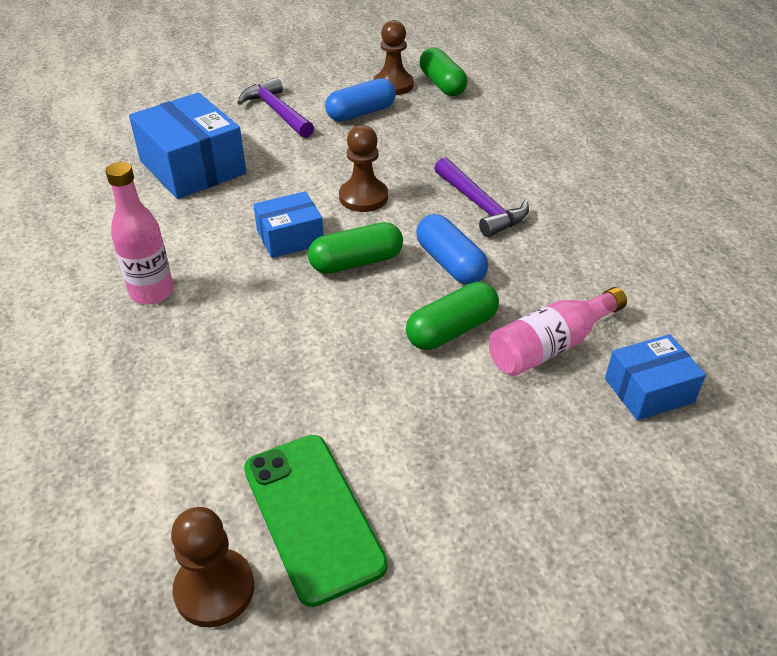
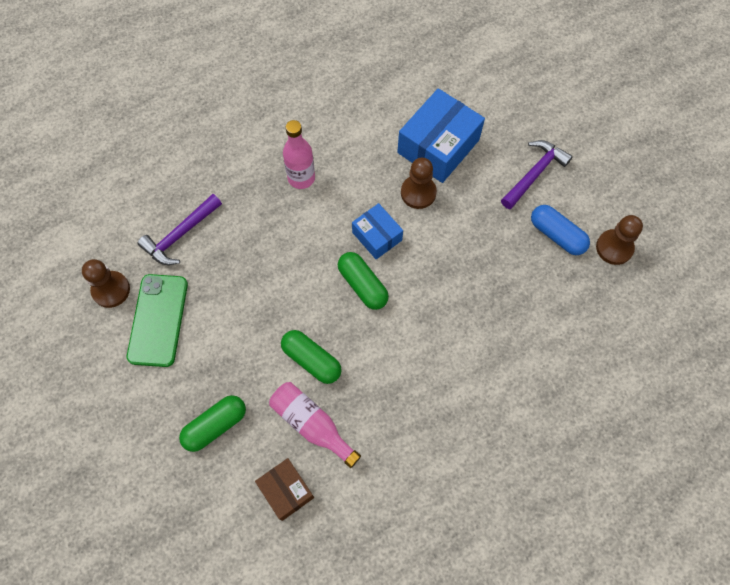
camera: 75 degrees right, 25 degrees up
(312, 515) = (158, 320): green phone -> green phone turned 45 degrees counterclockwise
(363, 197) = (438, 269): brown pawn -> brown pawn (418, 193)
(442, 84) = (632, 287): green capsule -> green capsule (215, 425)
(450, 263) = (379, 345): blue capsule -> none
(480, 206) = (454, 353): purple hammer -> purple hammer (180, 235)
(649, 390) = (286, 491): blue box -> brown box

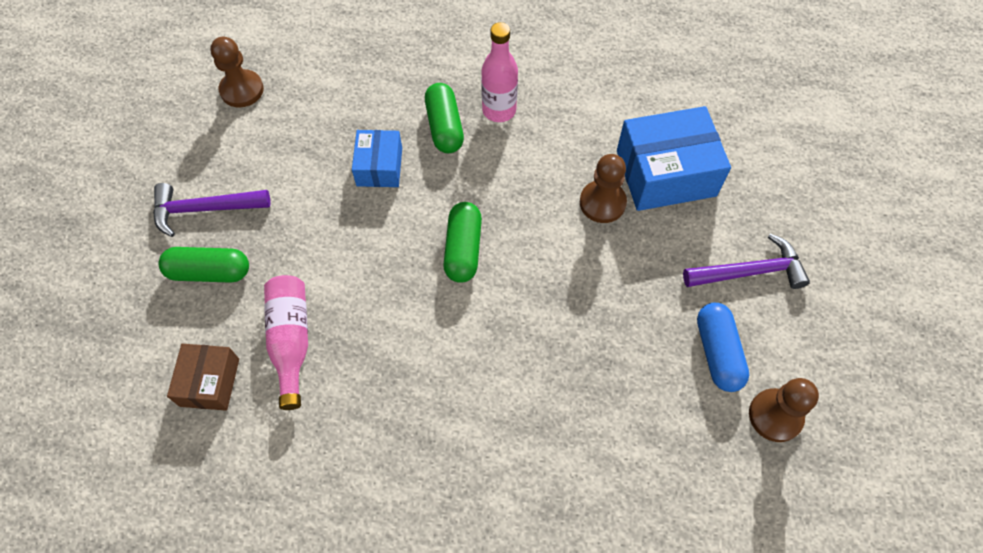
camera: 40 degrees right, 5 degrees down
(158, 320) = (254, 143): green phone -> none
(180, 235) = (343, 85): purple hammer -> purple hammer (204, 209)
(311, 360) = (348, 281): green capsule -> green capsule (444, 127)
(377, 236) = (521, 214): blue box -> blue box (379, 167)

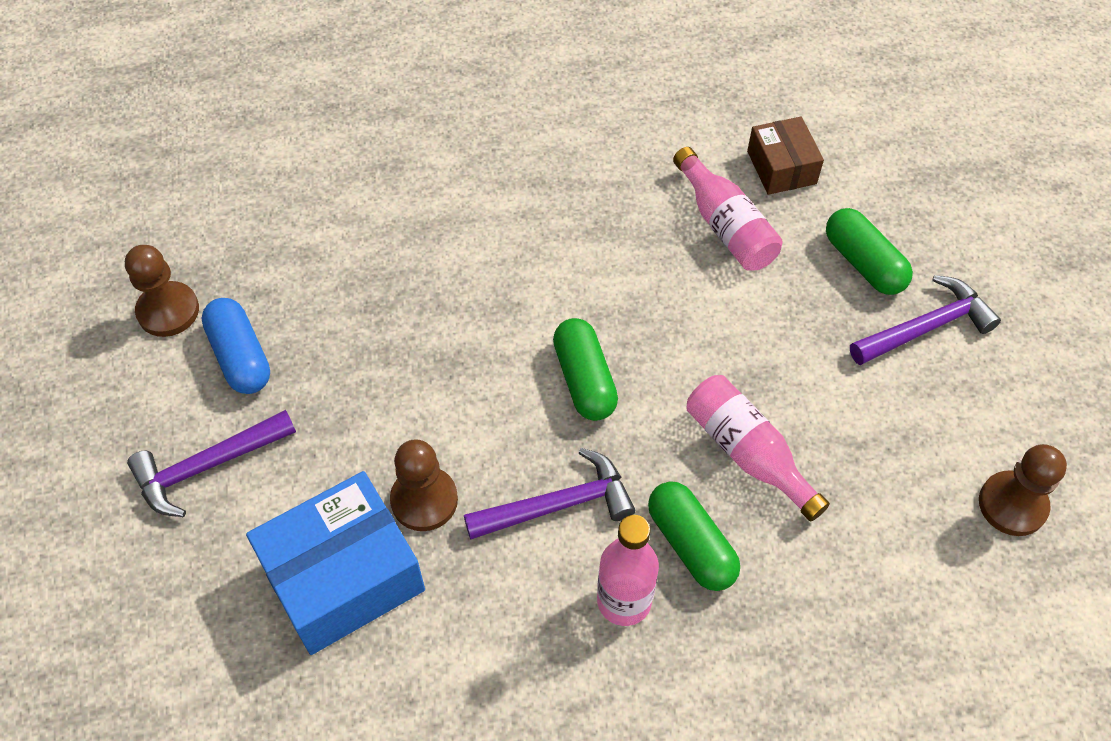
camera: 160 degrees right, 5 degrees down
(209, 272) = (863, 263): green capsule -> green capsule turned 75 degrees clockwise
(379, 167) = (747, 453): blue box -> pink bottle
(516, 173) = (558, 505): none -> purple hammer

